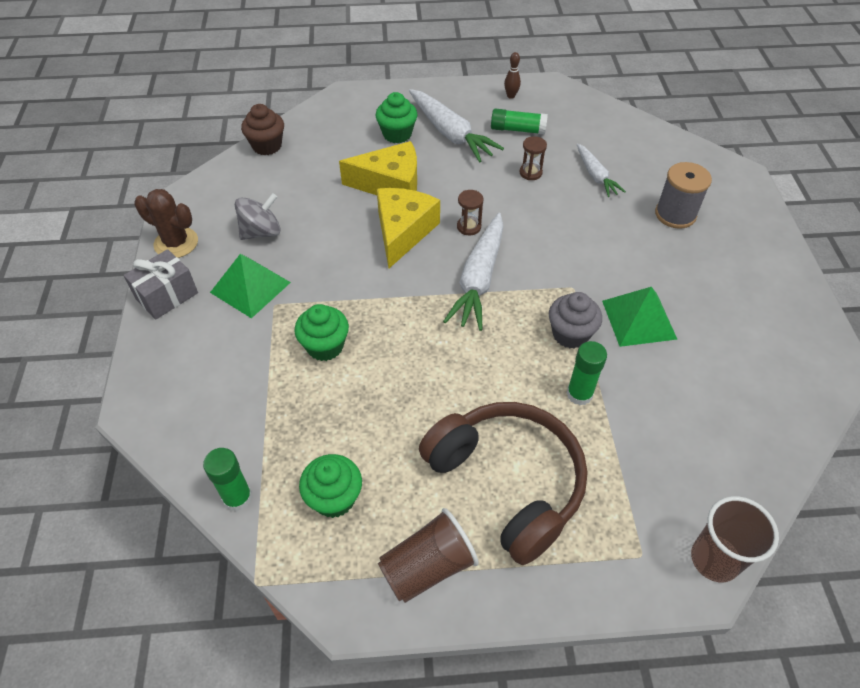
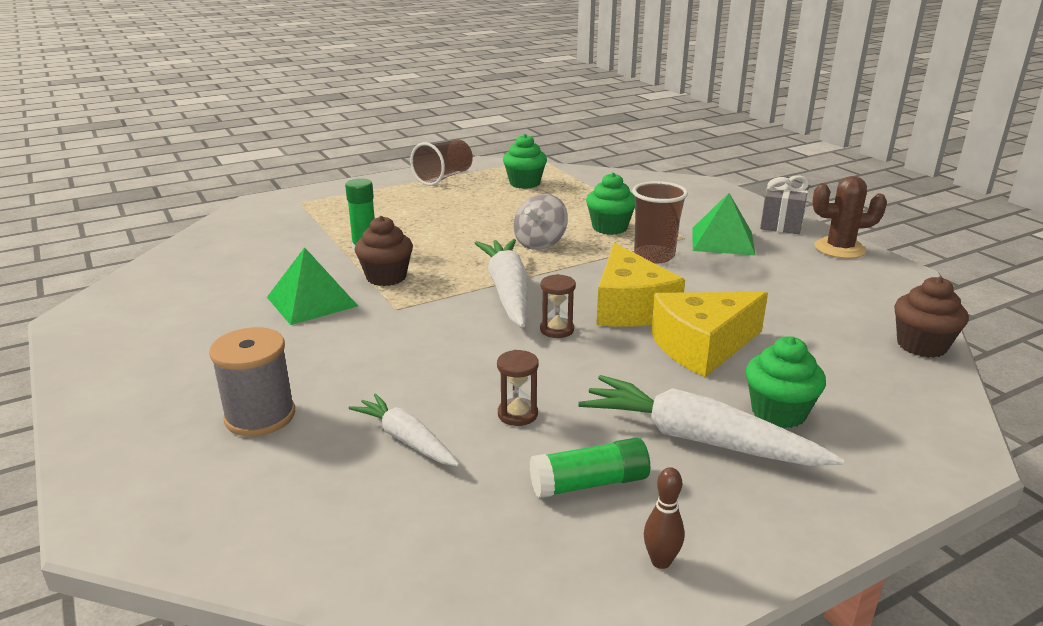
camera: 155 degrees right, 25 degrees down
(237, 498) = (586, 174): green glue stick -> none
(261, 232) = (777, 273): grey spinning top -> grey spinning top (540, 243)
(508, 482) = (408, 207): brown headphones -> none
(570, 334) = (386, 277): grey cupcake -> brown cupcake
(714, 559) = (246, 209): brown cup -> brown cup (654, 256)

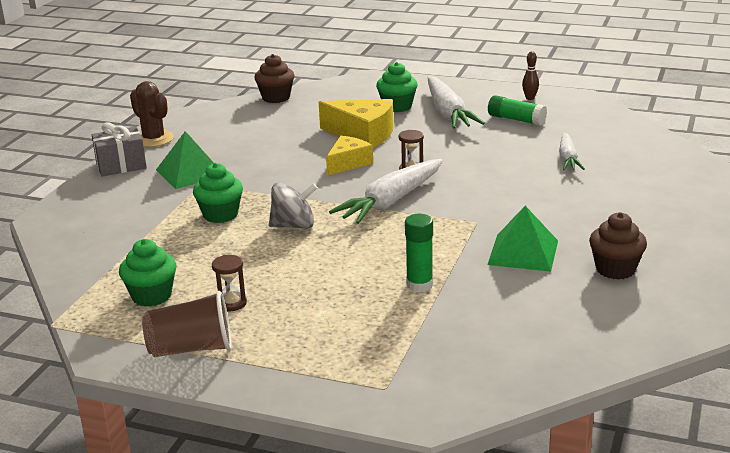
camera: 130 degrees left, 0 degrees up
(260, 416) = (628, 195): grey spool -> none
(386, 277) = (446, 248): brown cupcake -> brown cupcake (615, 269)
(517, 414) = (503, 147): brown hourglass -> brown hourglass (231, 303)
(630, 307) = (348, 163): yellow cheese -> yellow cheese, size x0.65
(654, 256) = (255, 183): brown cup -> none

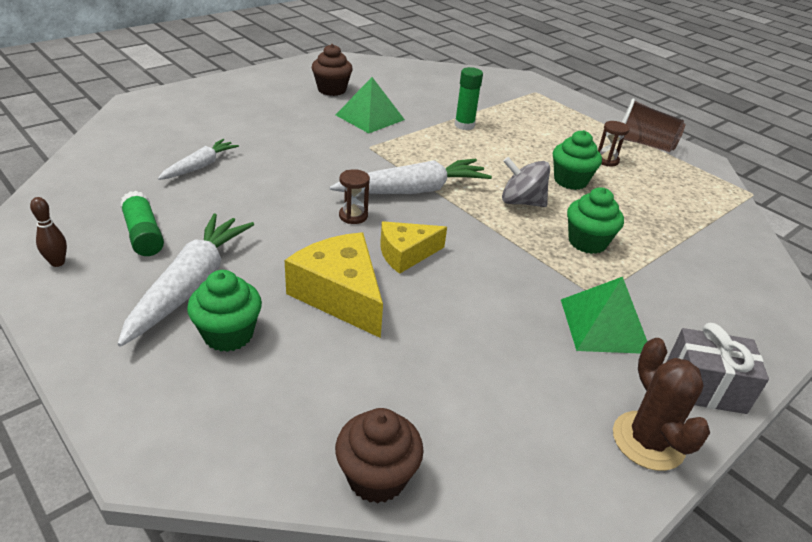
camera: 155 degrees left, 10 degrees up
(151, 296) = (669, 187): green cupcake -> green cupcake (570, 181)

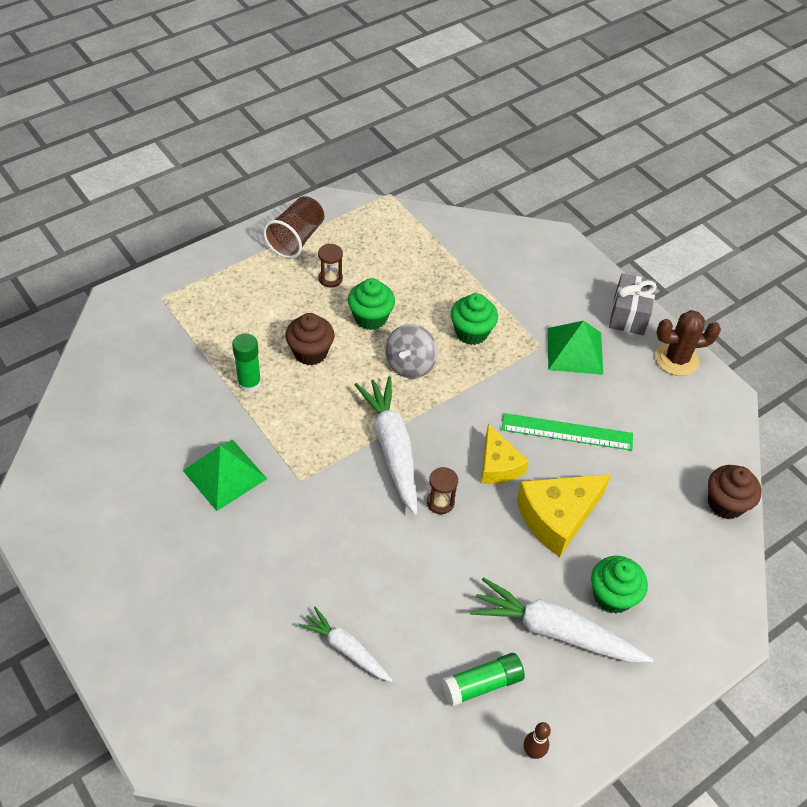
camera: 85 degrees left, 15 degrees up
(332, 90) = (140, 512): brown cupcake -> brown cupcake (310, 352)
(468, 310) = (567, 431): none -> green ruler

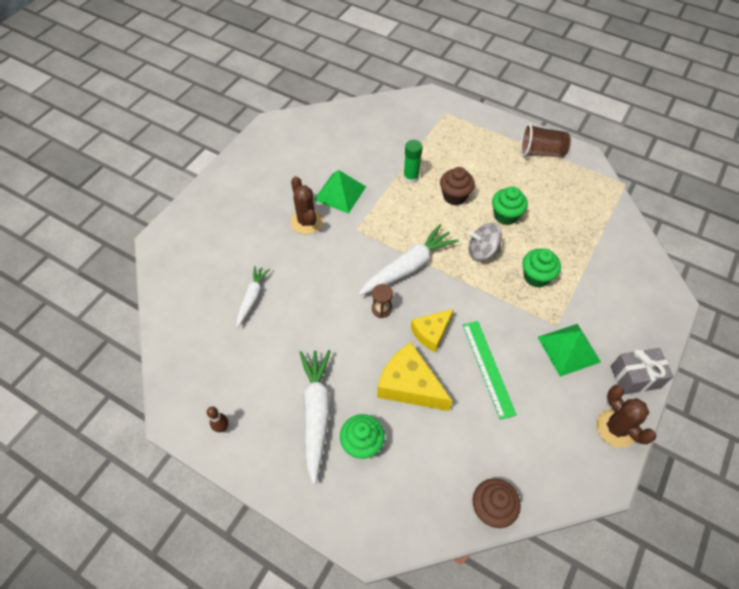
camera: 70 degrees right, 5 degrees up
(251, 534) = (306, 222): none -> brown cactus
(330, 279) = (522, 182): brown hourglass -> none
(482, 684) = (259, 381): green glue stick -> none

